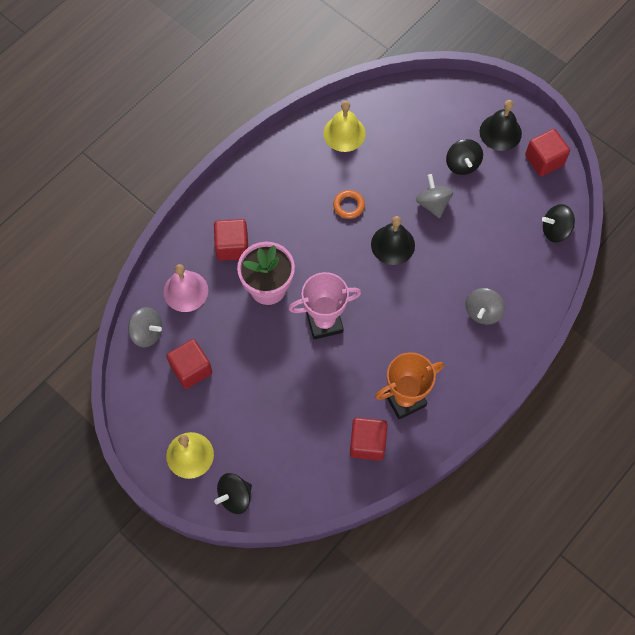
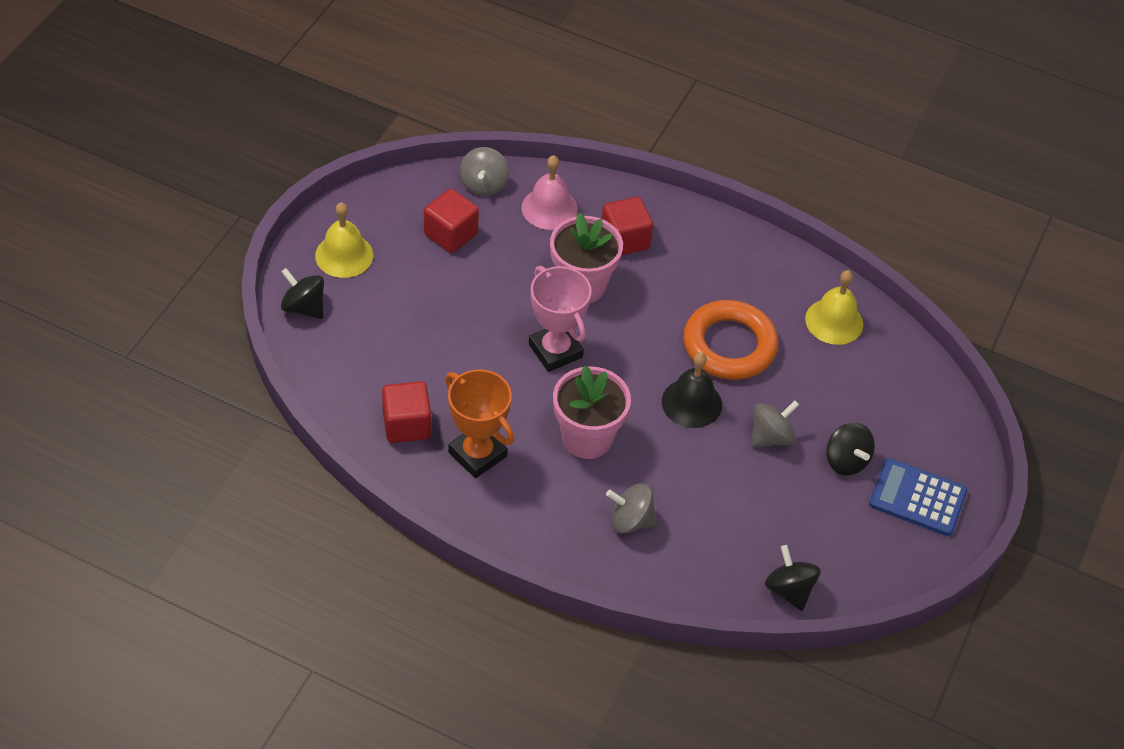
camera: 70 degrees right, 15 degrees down
(348, 205) = (729, 345): orange ring -> orange ring, size x2.22
(407, 321) = (587, 438): none -> pink flower pot
(462, 164) = (846, 461): black spinning top -> black spinning top turned 90 degrees counterclockwise
(500, 132) = (917, 498): black bell -> blue calculator
(544, 160) = (896, 559): red cube -> none

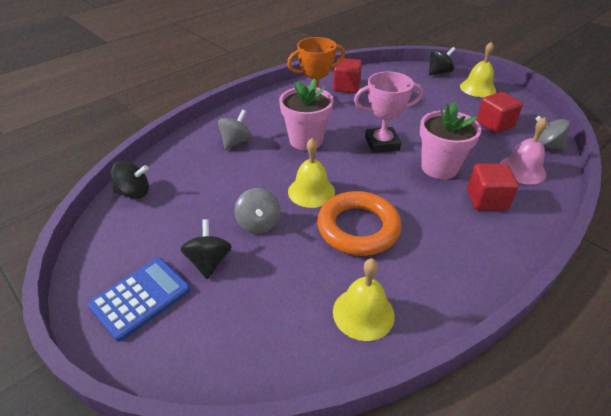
camera: 115 degrees right, 10 degrees down
(691, 403) = (311, 191): black bell -> yellow bell
(846, 461) = (209, 262): black spinning top -> black spinning top turned 90 degrees clockwise

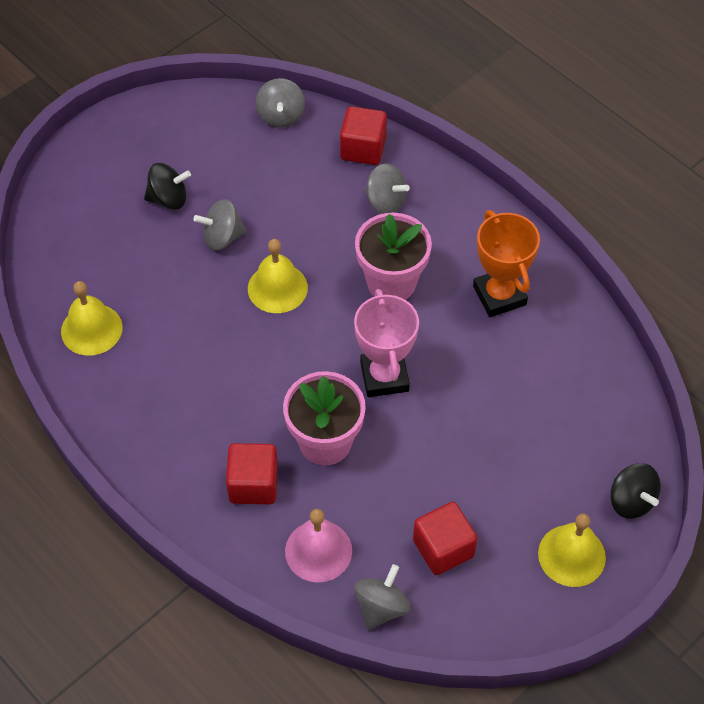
camera: 90 degrees right, 15 degrees up
(134, 192) = (281, 116): black spinning top -> grey spinning top
(141, 298) = (128, 153): blue calculator -> none
(346, 87) = (557, 342): red cube -> red cube (363, 149)
(358, 228) = (210, 333): orange ring -> none

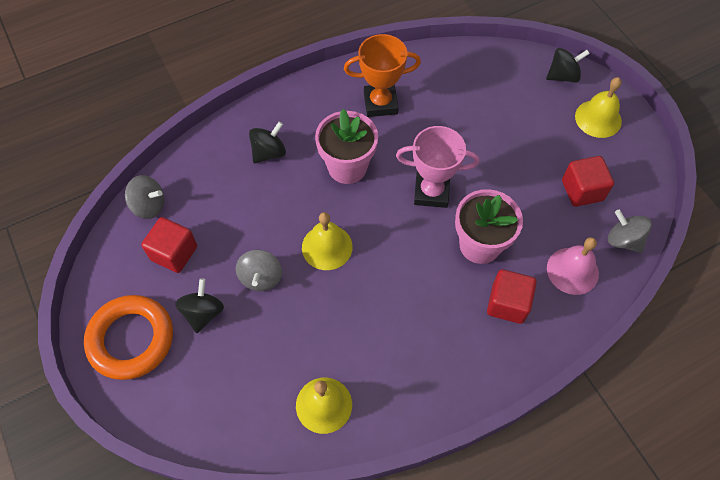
camera: 75 degrees left, 5 degrees up
(125, 150) = (131, 339): none -> orange ring
(363, 149) = (210, 155): red cube -> red cube (174, 253)
(385, 202) = (269, 152): grey spinning top -> black spinning top

